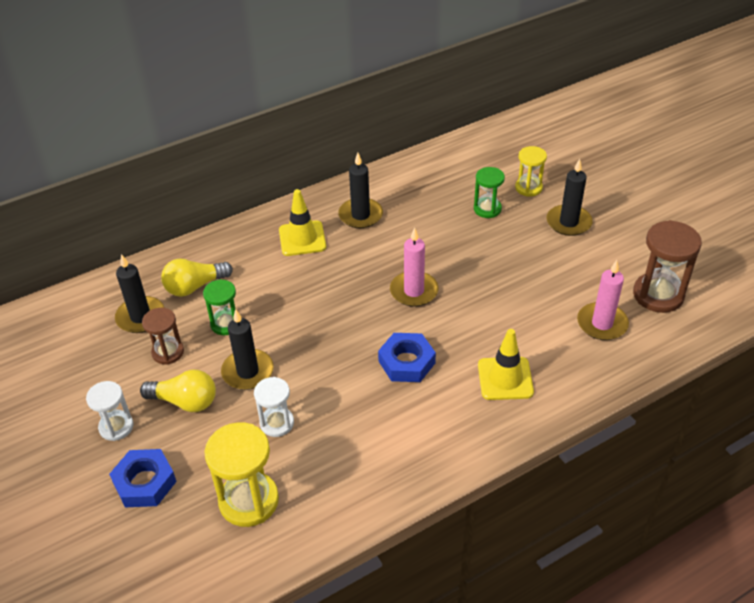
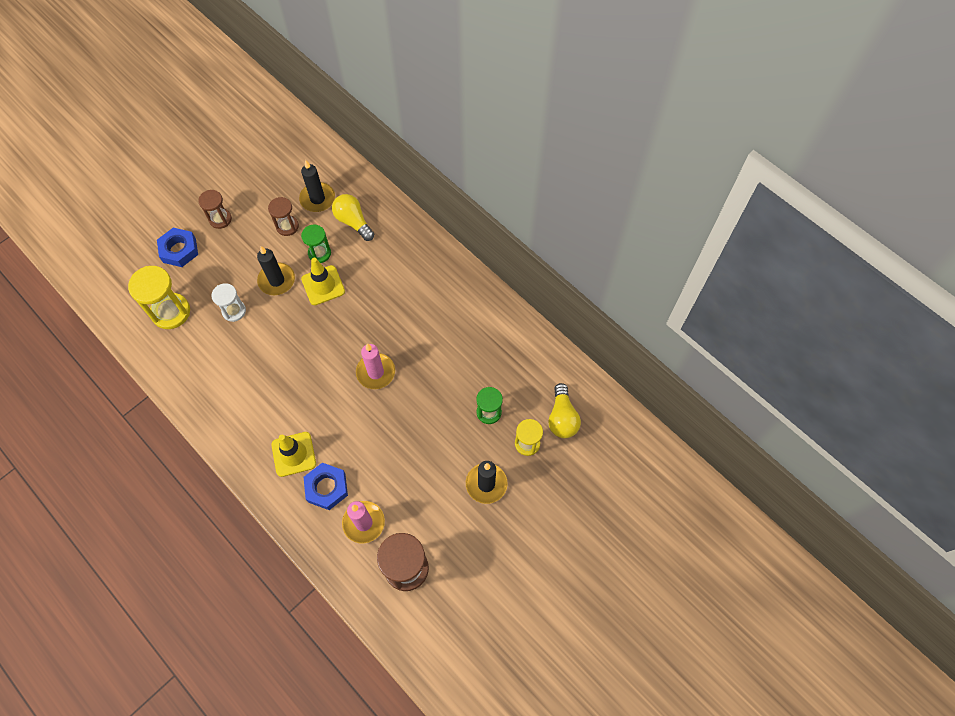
camera: 75 degrees right, 20 degrees up
(116, 427) = (220, 219): white hourglass -> brown hourglass
(185, 401) = (245, 251): yellow light bulb -> yellow light bulb (562, 418)
(302, 238) = (420, 278): yellow traffic cone -> yellow traffic cone (323, 285)
(360, 215) = (458, 314): black candle -> none
(406, 362) = (300, 382): blue nut -> blue nut (326, 487)

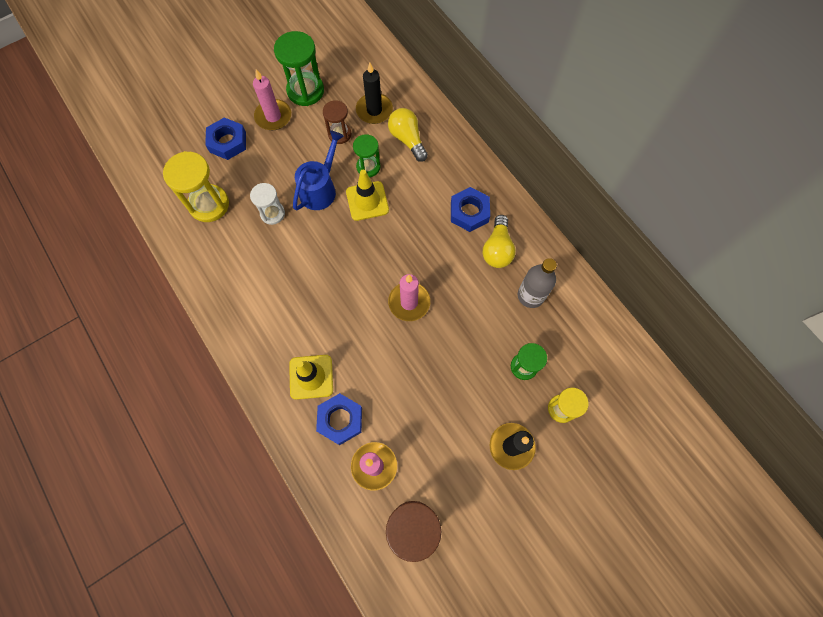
camera: 10 degrees right, 5 degrees up
(220, 219) = (273, 117): brown hourglass -> pink candle
(248, 190) = (305, 91): none -> green hourglass
(276, 280) = (320, 188): black candle -> blue watering can
(421, 281) = (469, 212): none -> blue nut
(487, 348) = (530, 295): none -> grey bottle
(562, 418) = (603, 386): yellow light bulb -> yellow light bulb (497, 249)

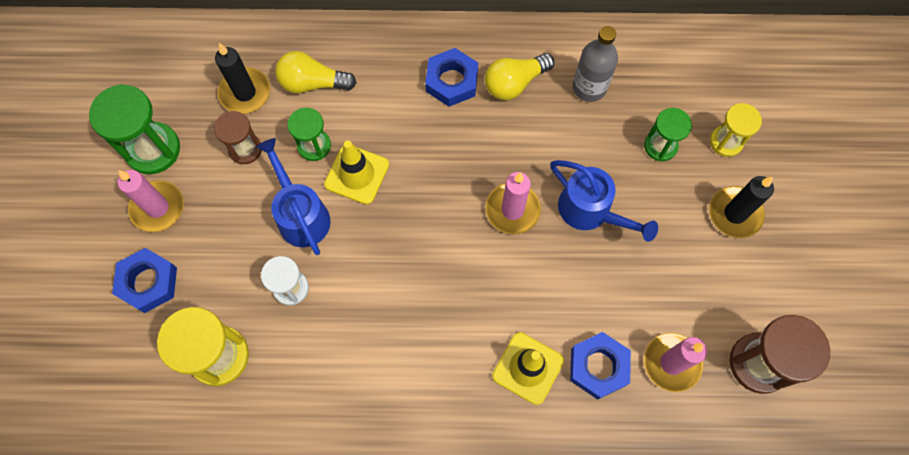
camera: 55 degrees left, 0 degrees up
(443, 351) = (591, 211): none -> blue watering can
(497, 249) = (515, 83): yellow light bulb -> yellow light bulb turned 105 degrees clockwise

